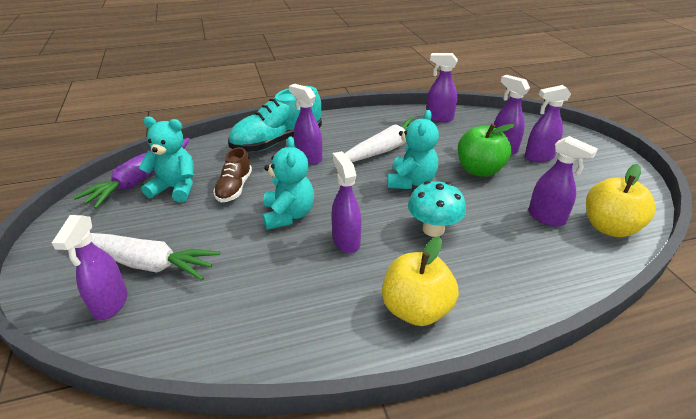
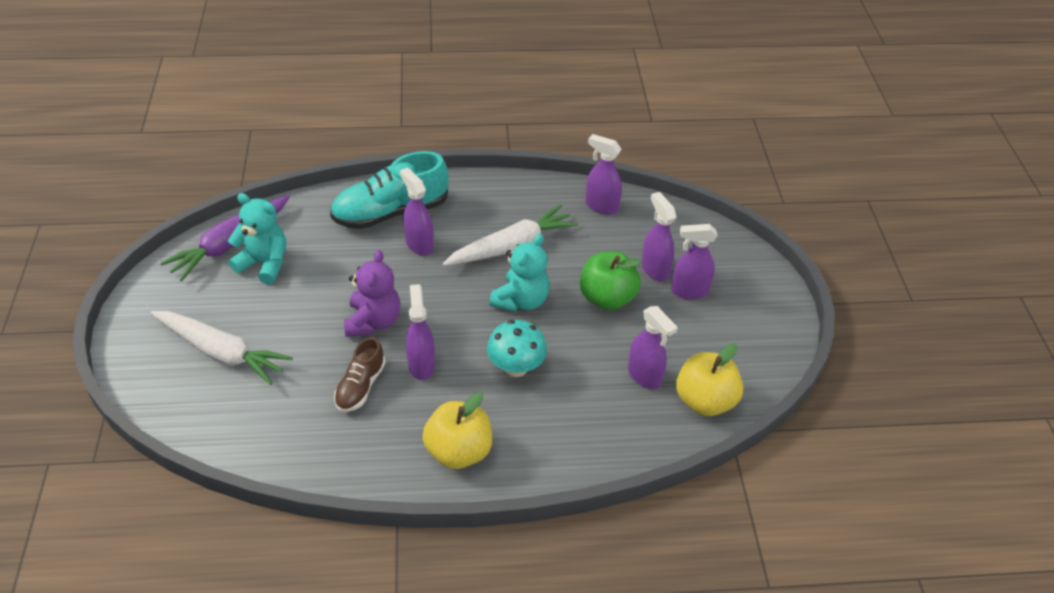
camera: 10 degrees right, 10 degrees up
(110, 304) = (187, 391): purple spray bottle -> none
(234, 188) = (326, 274): brown shoe -> brown shoe (360, 386)
(288, 215) = (373, 321): turquoise teddy bear -> purple teddy bear

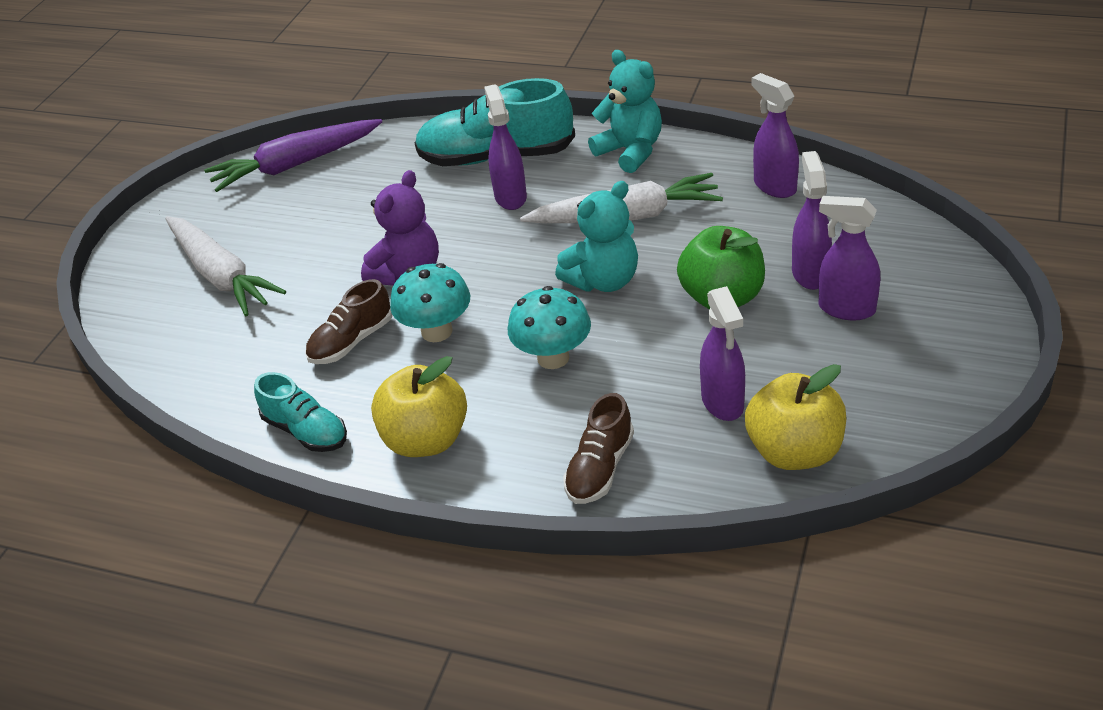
camera: 30 degrees right, 5 degrees down
(264, 263) = (320, 191): turquoise teddy bear -> turquoise teddy bear (630, 151)
(365, 466) = (306, 431): none -> turquoise shoe
(421, 364) = (437, 331): purple spray bottle -> turquoise mushroom
(589, 443) = (600, 468): none -> brown shoe

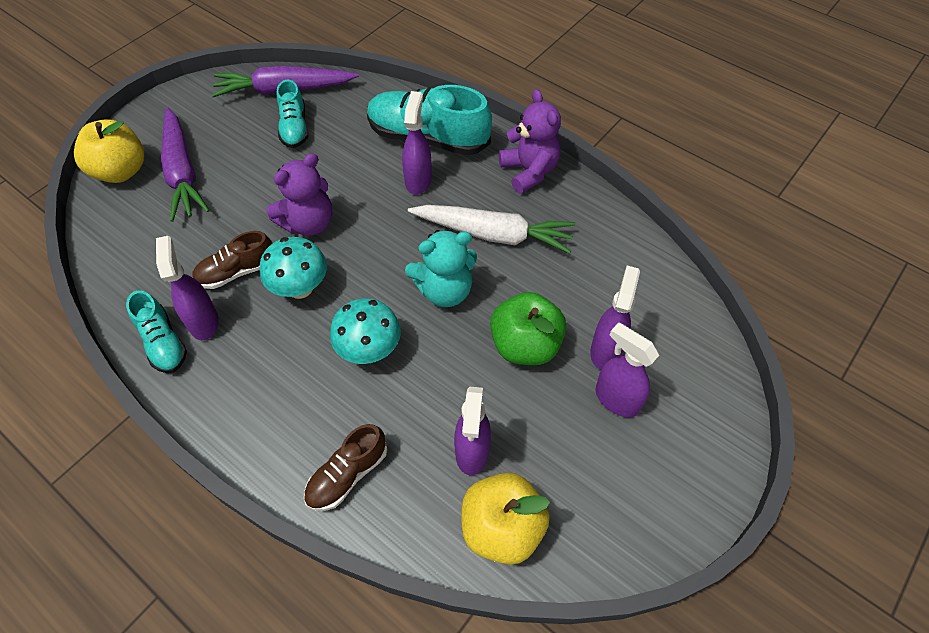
camera: 15 degrees right, 15 degrees up
(221, 275) = (182, 172): white carrot -> purple carrot
(331, 195) = (294, 128): none -> turquoise shoe
(426, 440) = (239, 388): yellow apple -> yellow apple (121, 171)
(630, 151) = (529, 171): turquoise teddy bear -> purple teddy bear
(774, 186) = (622, 250): purple spray bottle -> purple spray bottle (204, 321)

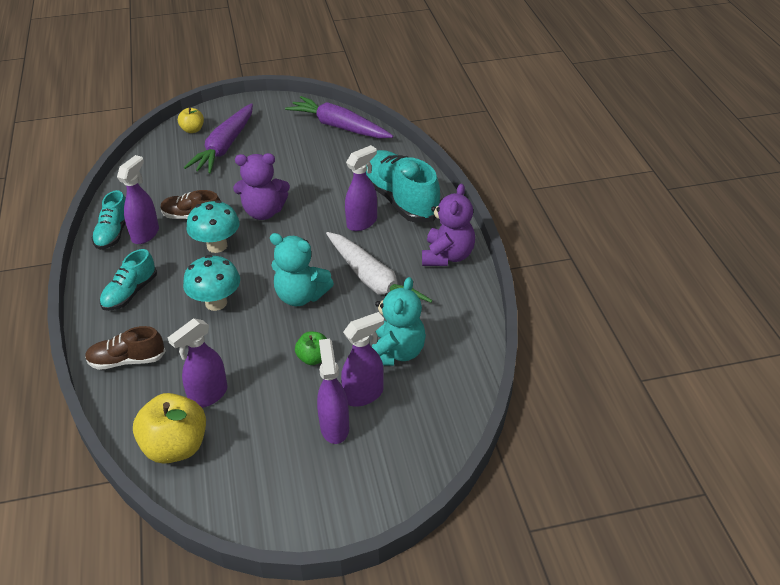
camera: 40 degrees right, 15 degrees down
(121, 171) = (192, 130): yellow apple -> yellow apple, size x0.54
(294, 128) = (319, 152): turquoise shoe -> turquoise shoe (130, 293)
(525, 345) = (313, 358): green apple -> green apple, size x0.54
(587, 292) = (396, 353): none -> turquoise teddy bear

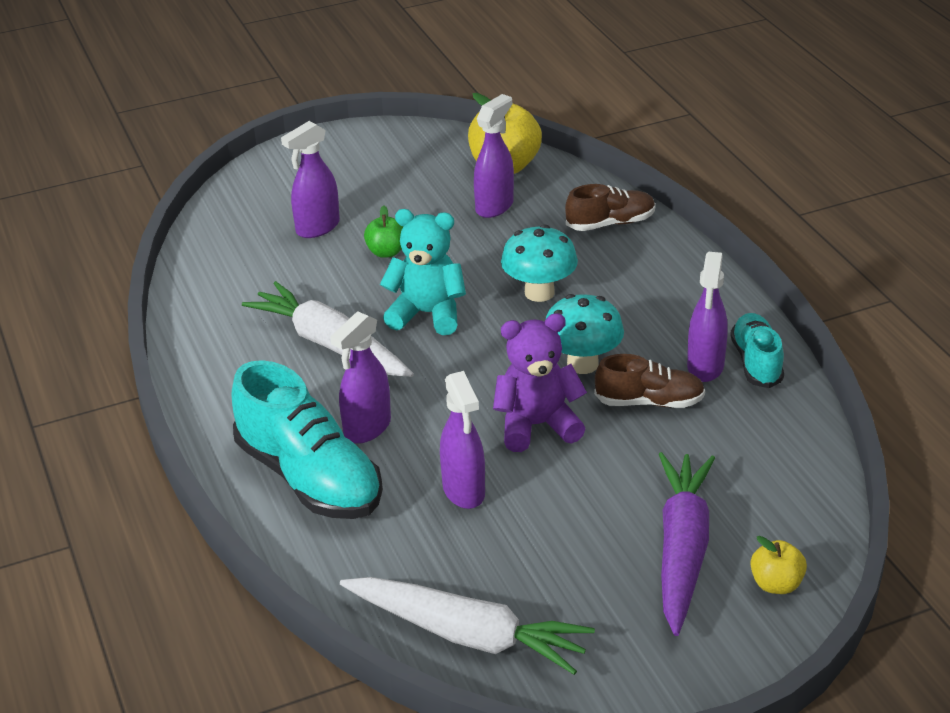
camera: 170 degrees right, 5 degrees down
(130, 293) = (664, 289): turquoise shoe -> none
(334, 427) = (343, 199): purple spray bottle -> purple spray bottle (464, 491)
(339, 127) = (467, 635): purple carrot -> white carrot
(396, 353) = (286, 269): turquoise teddy bear -> none
(447, 256) = (224, 393): purple teddy bear -> none

